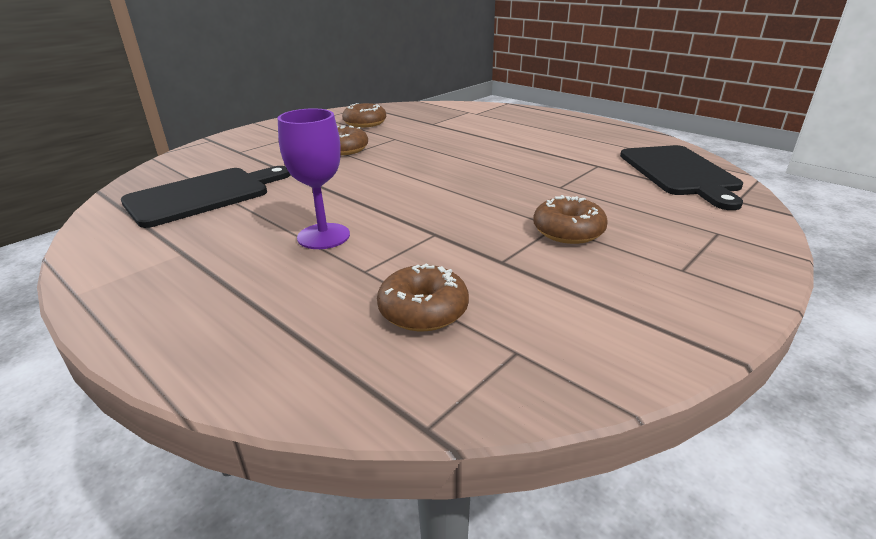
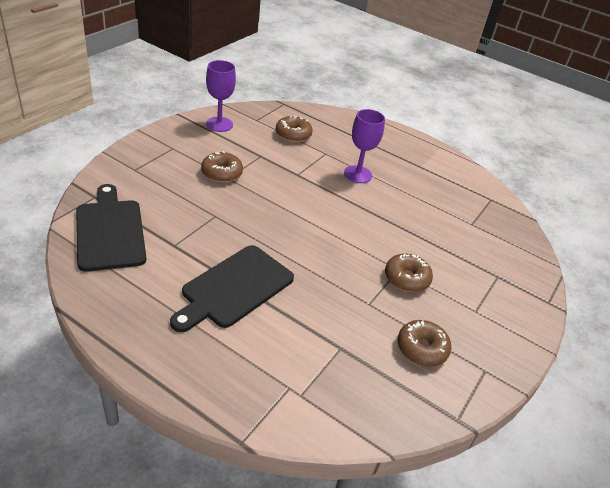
camera: 165 degrees right, 10 degrees up
(203, 195) = (460, 212): black cutting board -> black cutting board (234, 288)
(612, 331) = (219, 124): none -> purple goblet

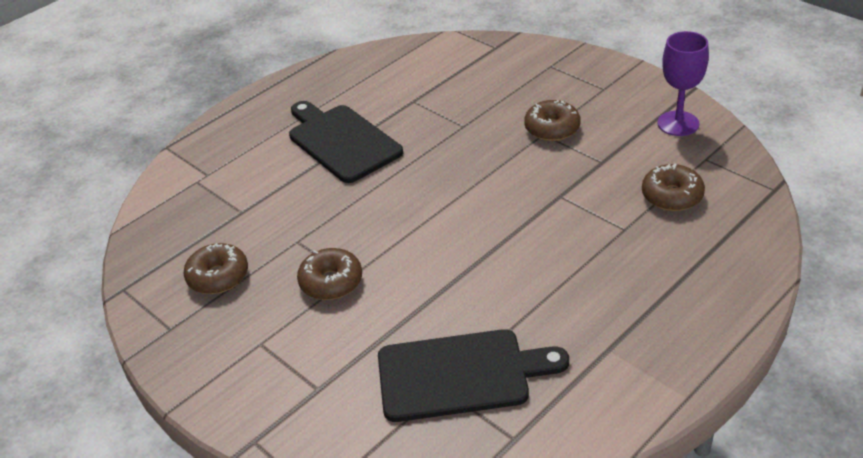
camera: 110 degrees right, 0 degrees up
(110, 231) = (437, 61): black cutting board -> black cutting board (460, 375)
(357, 174) = (569, 261): purple goblet -> none

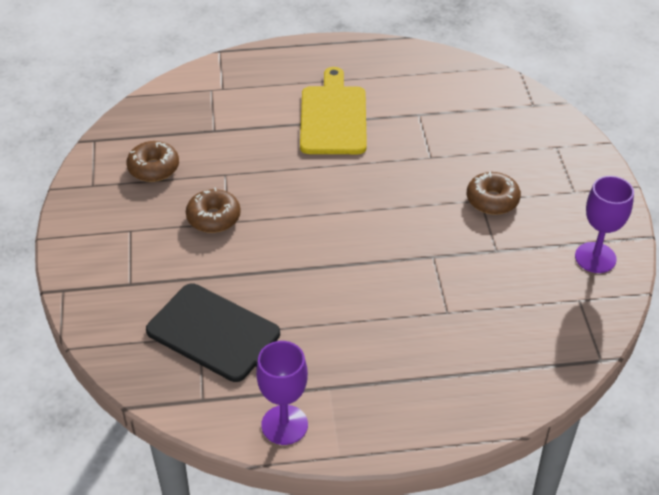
camera: 35 degrees right, 5 degrees up
(341, 141) = (333, 117): black cutting board -> yellow cutting board
(612, 406) = (284, 425): none -> purple goblet
(672, 196) = (514, 311): brown donut -> none

